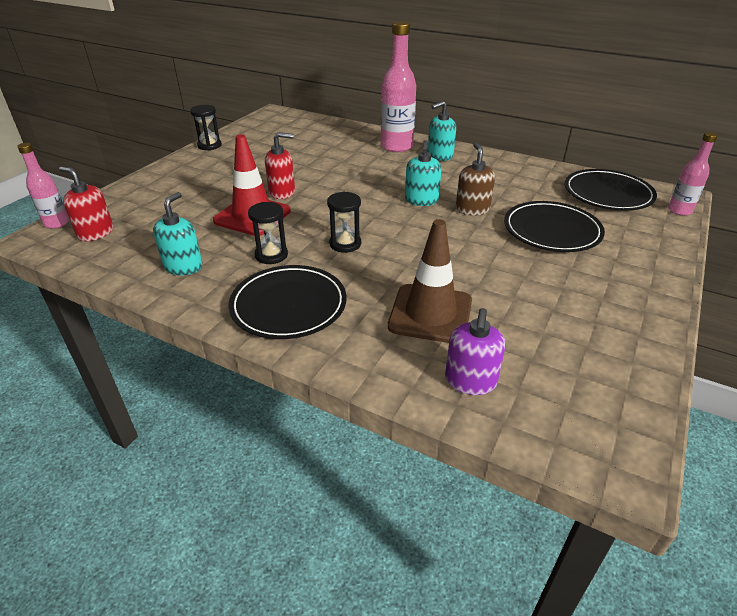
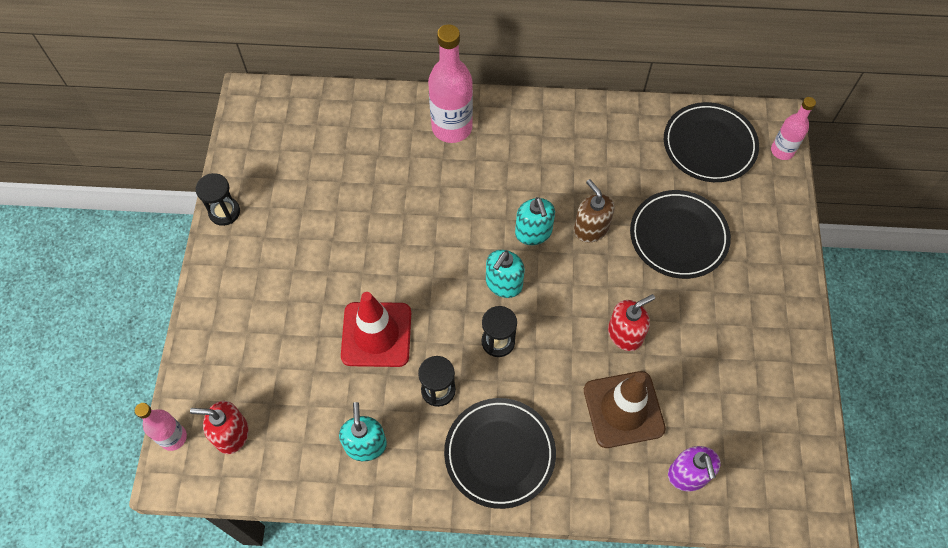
camera: 25 degrees left, 25 degrees up
(282, 192) = (379, 277): red soap dispenser -> red soap dispenser (625, 334)
(439, 156) = (510, 130): turquoise soap dispenser -> turquoise soap dispenser (503, 284)

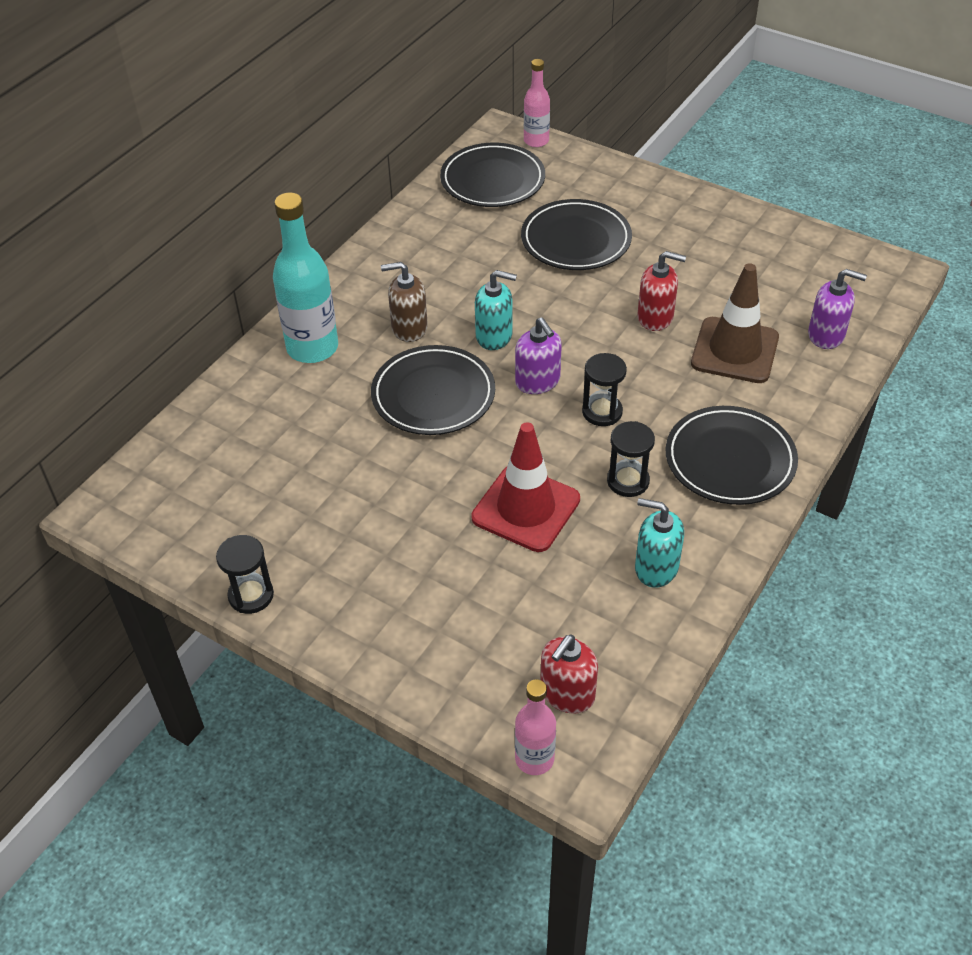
camera: 60 degrees left, 15 degrees down
(450, 224) = (433, 395): none -> black plate
(452, 128) = (312, 348): pink bottle -> turquoise bottle
(503, 284) = (537, 381): turquoise soap dispenser -> purple soap dispenser
(591, 229) = (522, 294): brown soap dispenser -> brown soap dispenser (409, 328)
(625, 334) = (655, 317): red soap dispenser -> red soap dispenser turned 105 degrees clockwise

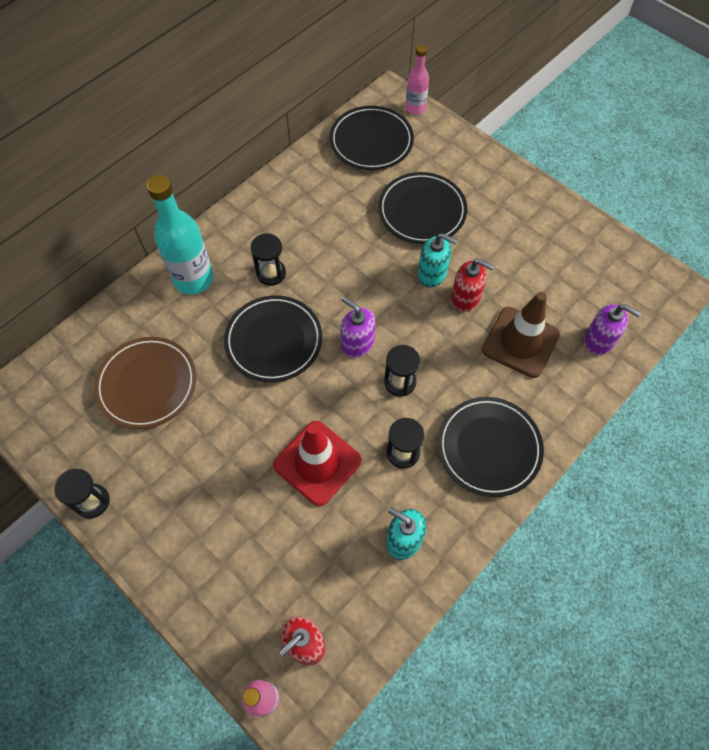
camera: 10 degrees right, 15 degrees up
(285, 464) = (147, 384): none -> brown plate
(409, 328) = (271, 273): brown soap dispenser -> black hourglass
(494, 336) = (334, 293): turquoise soap dispenser -> turquoise soap dispenser (432, 274)
(537, 381) = (357, 343): purple soap dispenser -> purple soap dispenser turned 150 degrees clockwise

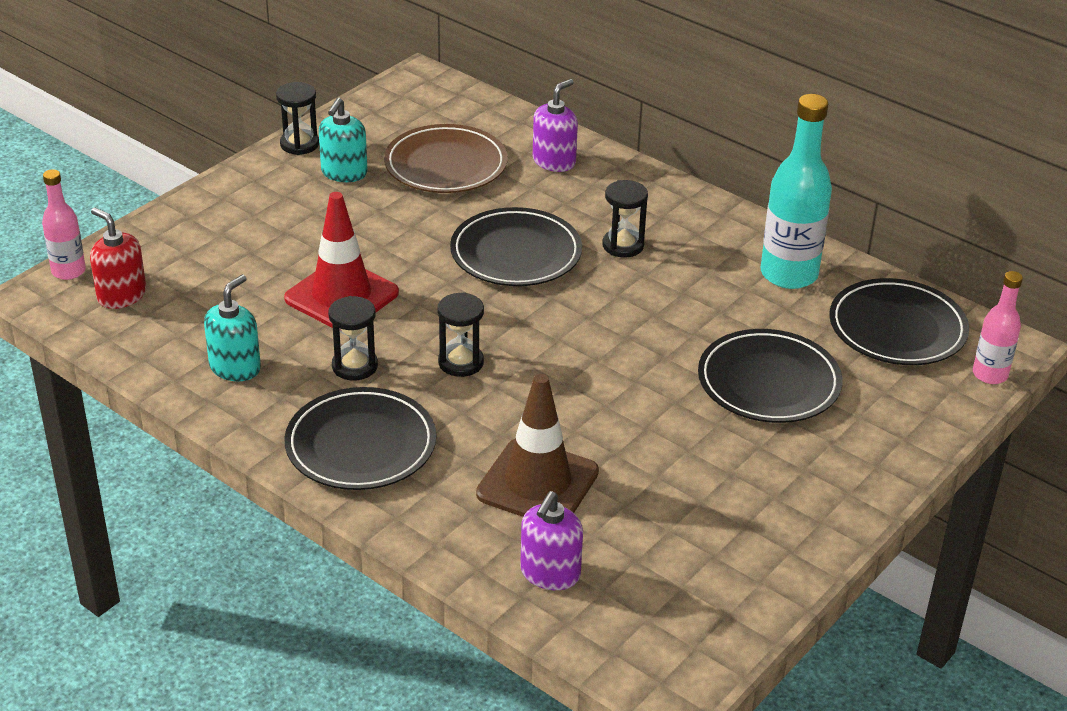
camera: 85 degrees right, 25 degrees down
(193, 279) = (603, 185): turquoise bottle -> turquoise bottle (789, 274)
(357, 343) = (519, 323): purple soap dispenser -> purple soap dispenser (554, 161)
(432, 274) = (649, 393): turquoise soap dispenser -> turquoise soap dispenser (344, 173)
(465, 298) = (610, 427): red soap dispenser -> none

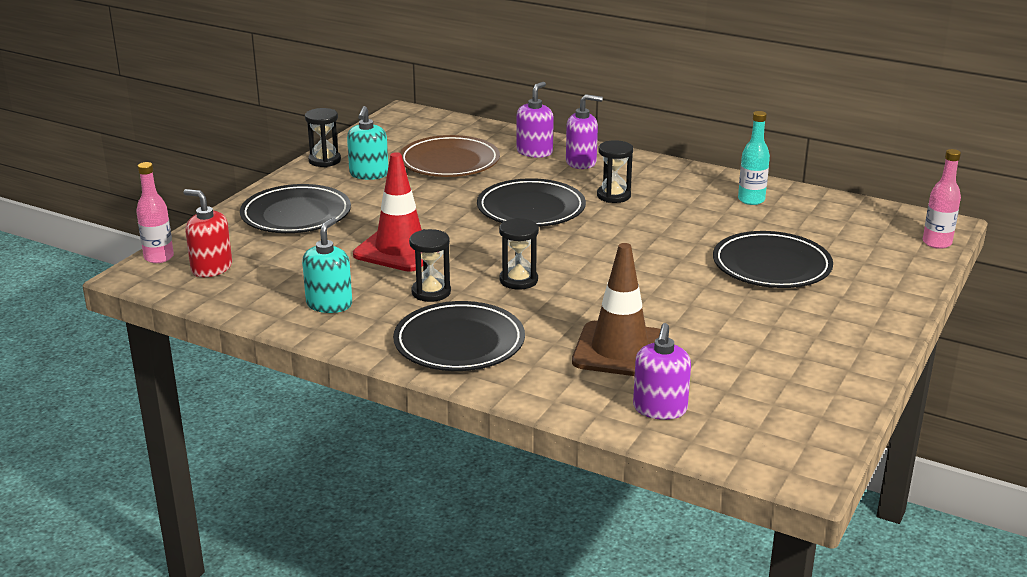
camera: 10 degrees left, 10 degrees down
(604, 186) = (581, 162): none -> purple soap dispenser
(789, 274) = (751, 200): turquoise bottle -> turquoise bottle, size x0.57
(897, 328) = (851, 223): black plate -> black plate (296, 215)

